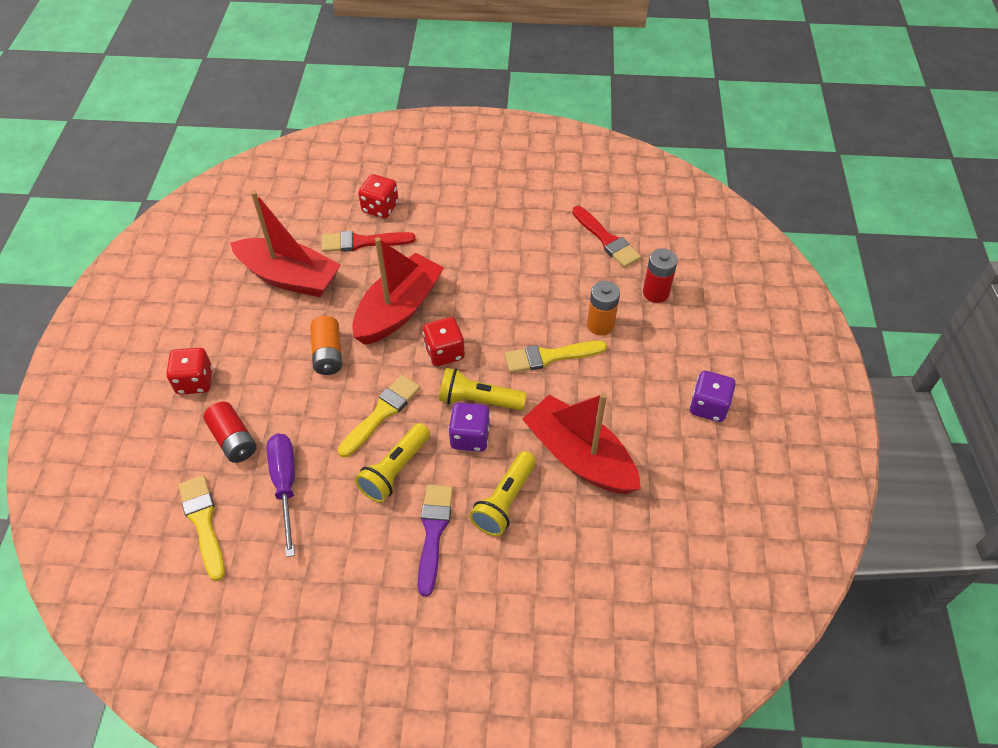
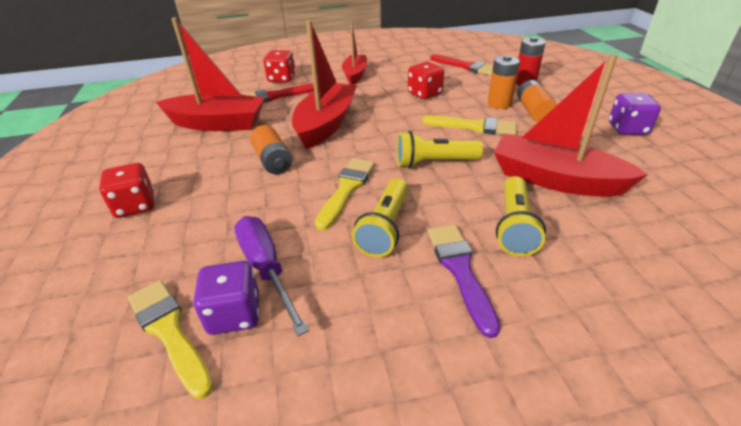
camera: 15 degrees left, 15 degrees down
(233, 440) = (191, 243): red battery -> none
(444, 352) = (382, 140): red dice -> red dice (424, 94)
(467, 222) = (355, 75): none -> red boat
(470, 437) = (444, 188): purple dice -> purple dice (234, 314)
(549, 357) = (474, 126): yellow brush -> yellow brush turned 135 degrees counterclockwise
(629, 349) = (533, 111): none -> orange battery

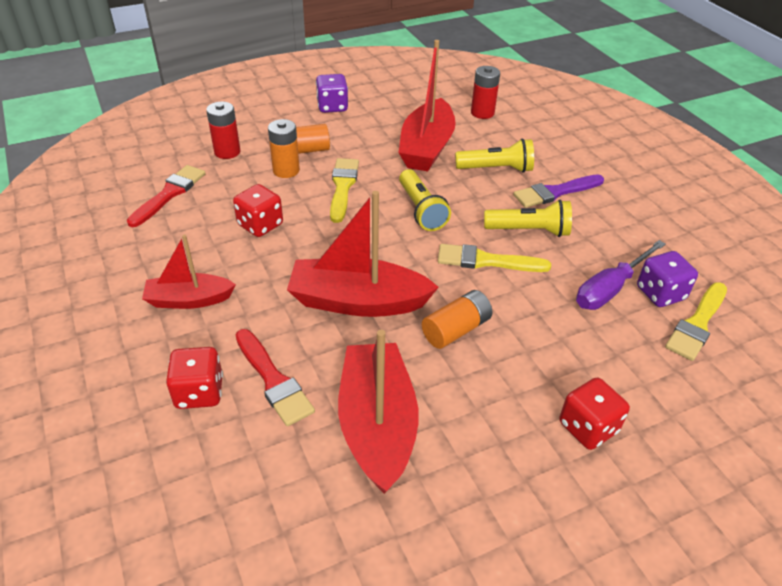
camera: 105 degrees left, 5 degrees up
(670, 241) = (482, 113): none -> red battery

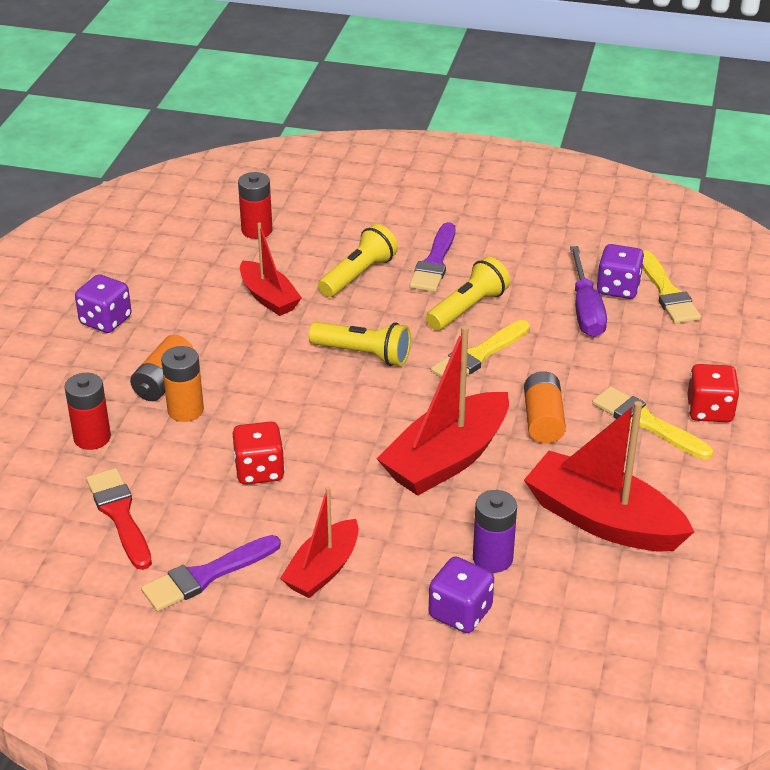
camera: 50 degrees left, 5 degrees down
(142, 253) = (206, 576): none -> purple brush
(199, 392) = (460, 612): red dice -> purple dice
(273, 380) = (492, 558): red brush -> purple battery
(343, 187) = (264, 385): yellow brush -> yellow brush (646, 423)
(426, 148) = (269, 298): red boat -> red boat, size x0.61

